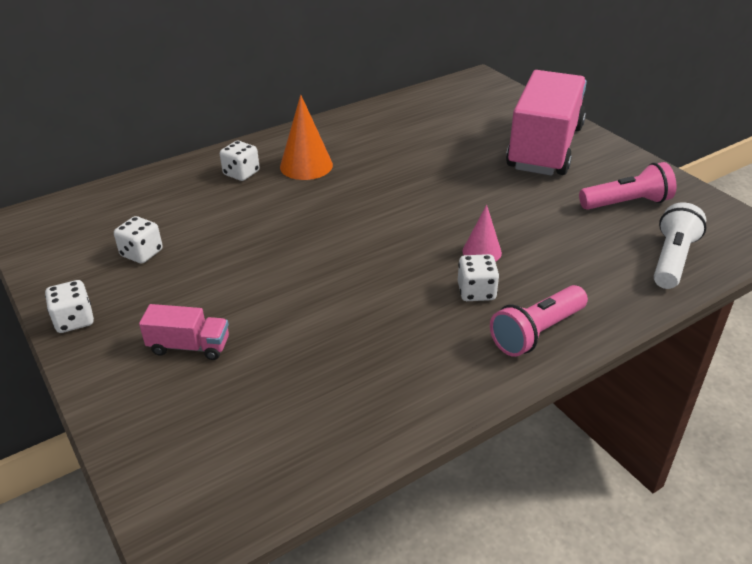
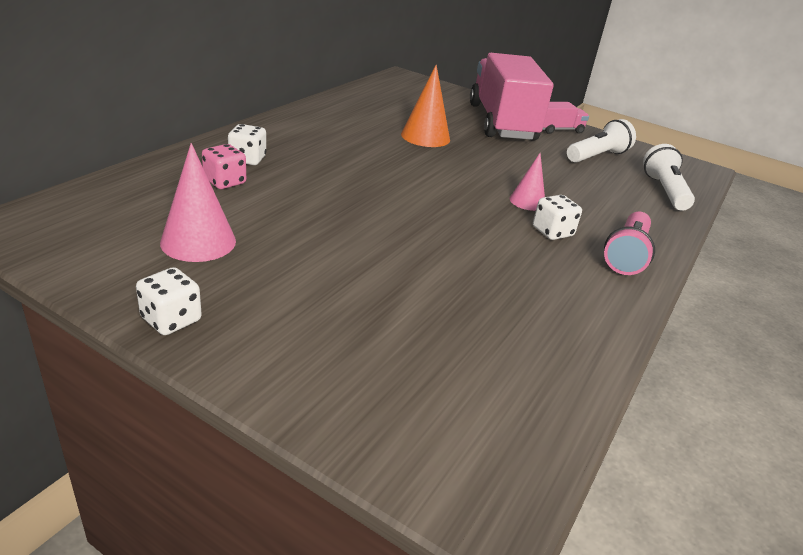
camera: 30 degrees left, 5 degrees down
(142, 253) = (198, 241): white dice -> pink cone
(189, 346) = (333, 321): pink truck -> pink truck (558, 130)
(204, 196) = (225, 182): none -> pink dice
(306, 166) = (309, 148): orange cone -> orange cone (425, 136)
(626, 203) = (597, 156): pink flashlight -> white flashlight

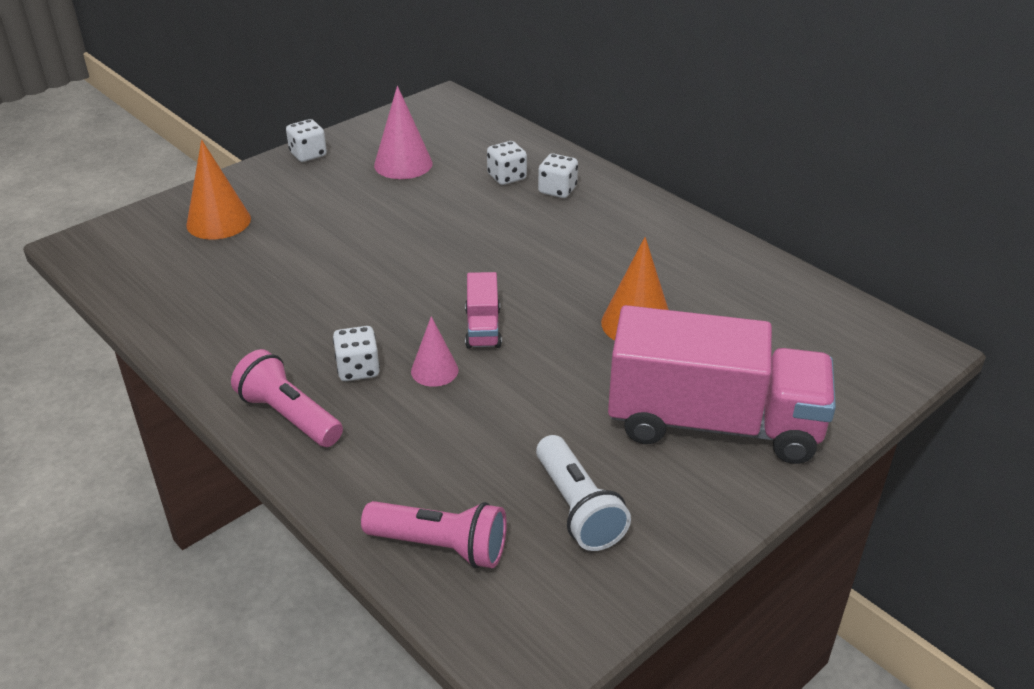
camera: 110 degrees right, 5 degrees up
(225, 182) = (507, 177): pink dice -> white dice
(372, 366) = (218, 221): none -> orange cone
(558, 130) = (695, 495): pink truck -> pink truck (483, 328)
(664, 191) = (440, 546): white flashlight -> pink flashlight

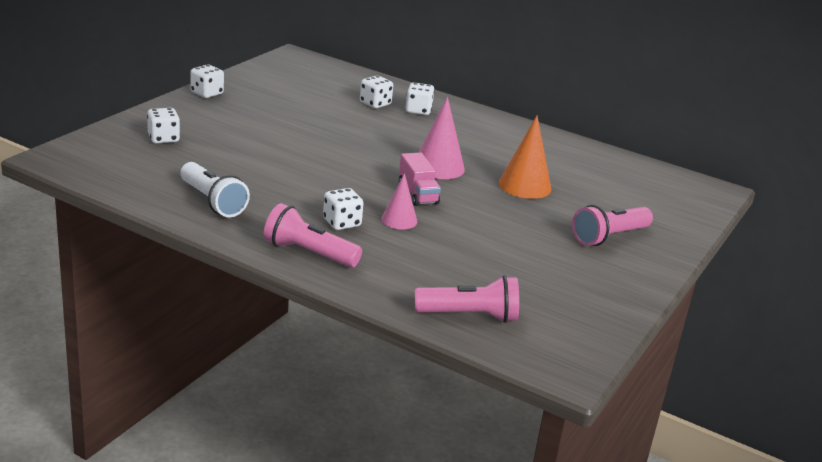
camera: 20 degrees left, 10 degrees down
(218, 221) = (163, 138): orange cone -> white dice
(403, 164) = (289, 97): pink cone -> pink cone (438, 167)
(577, 508) = (548, 287): white flashlight -> white flashlight (212, 202)
(713, 424) = (609, 237): pink truck -> pink flashlight

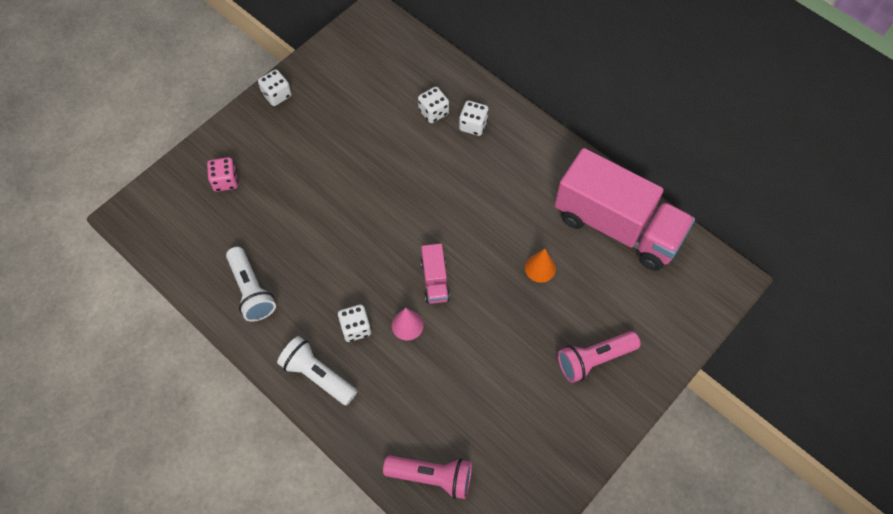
camera: 15 degrees right, 35 degrees up
(163, 138) = (225, 181): white dice -> pink dice
(309, 253) = (318, 375): pink flashlight -> white flashlight
(438, 167) = (466, 233): pink cone -> none
(525, 186) = (540, 268): orange cone -> orange cone, size x0.63
(589, 163) = (617, 226): none -> pink truck

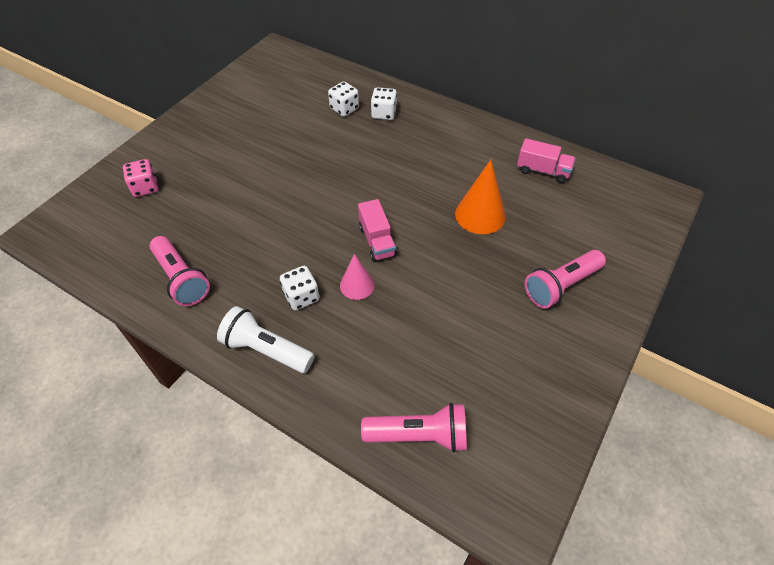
camera: 10 degrees left, 10 degrees down
(251, 290) = (181, 279): white flashlight -> pink flashlight
(277, 95) = (191, 115): white dice -> none
(540, 268) = (480, 215): orange cone -> orange cone, size x1.59
(617, 226) = (543, 171): pink truck -> pink truck, size x0.42

